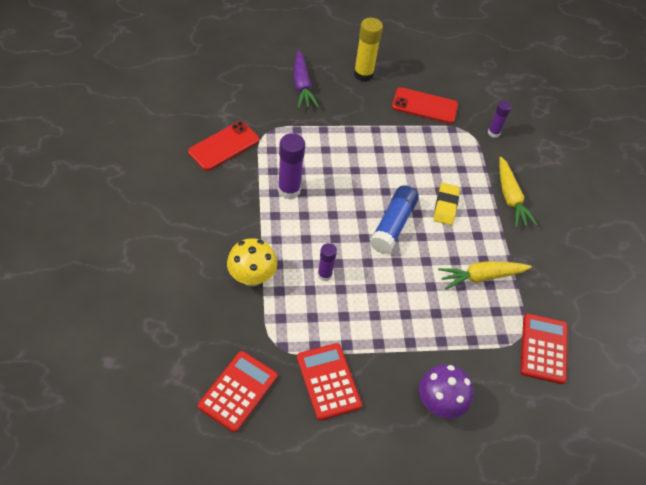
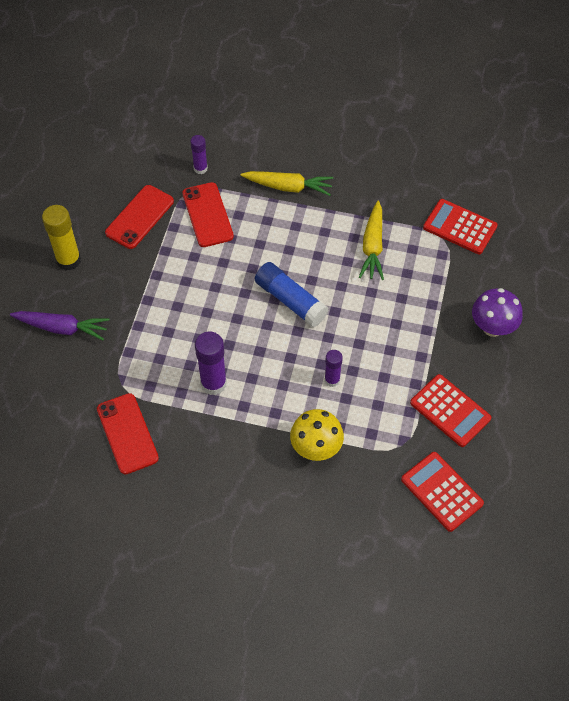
camera: 65 degrees left, 5 degrees up
(328, 381) = (450, 411): red calculator -> red calculator turned 135 degrees counterclockwise
(445, 206) = (281, 246): yellow eraser -> none
(450, 148) = (207, 215): none -> red phone

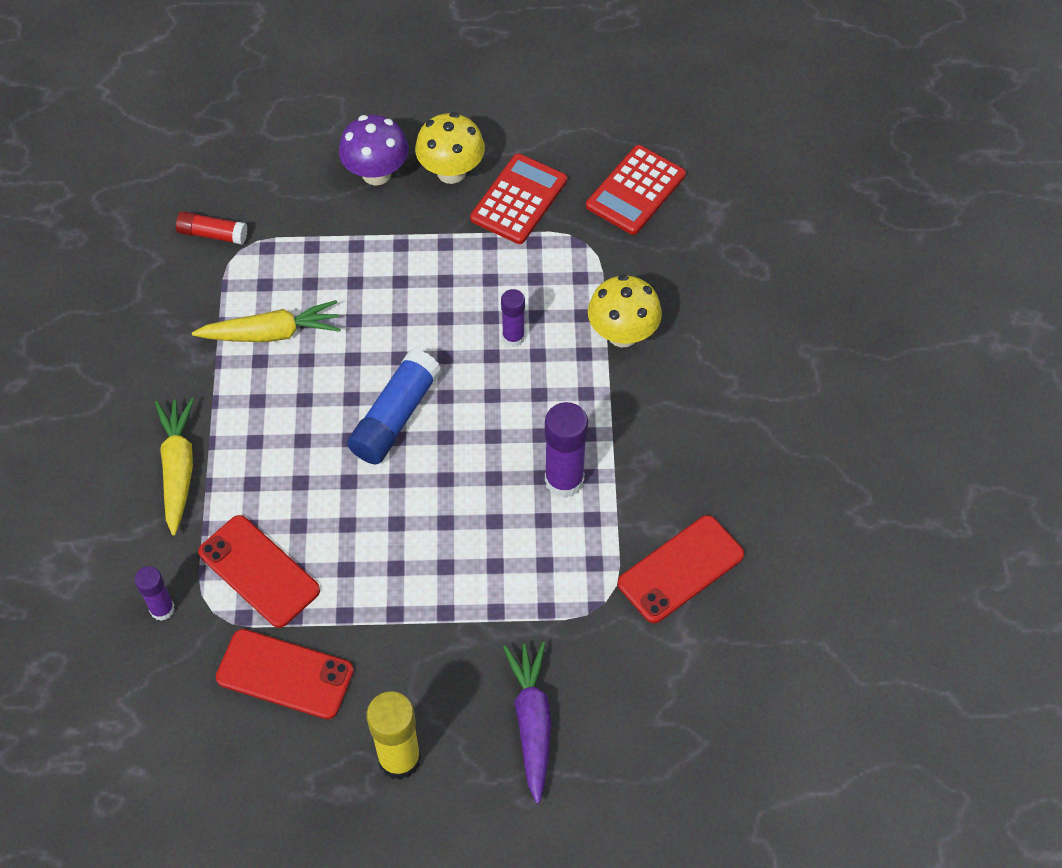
camera: 105 degrees left, 0 degrees up
(207, 215) = (259, 571): red phone -> red phone turned 75 degrees clockwise
(460, 227) = (213, 234): red calculator -> red glue stick
(485, 373) = (451, 172): none -> yellow mushroom

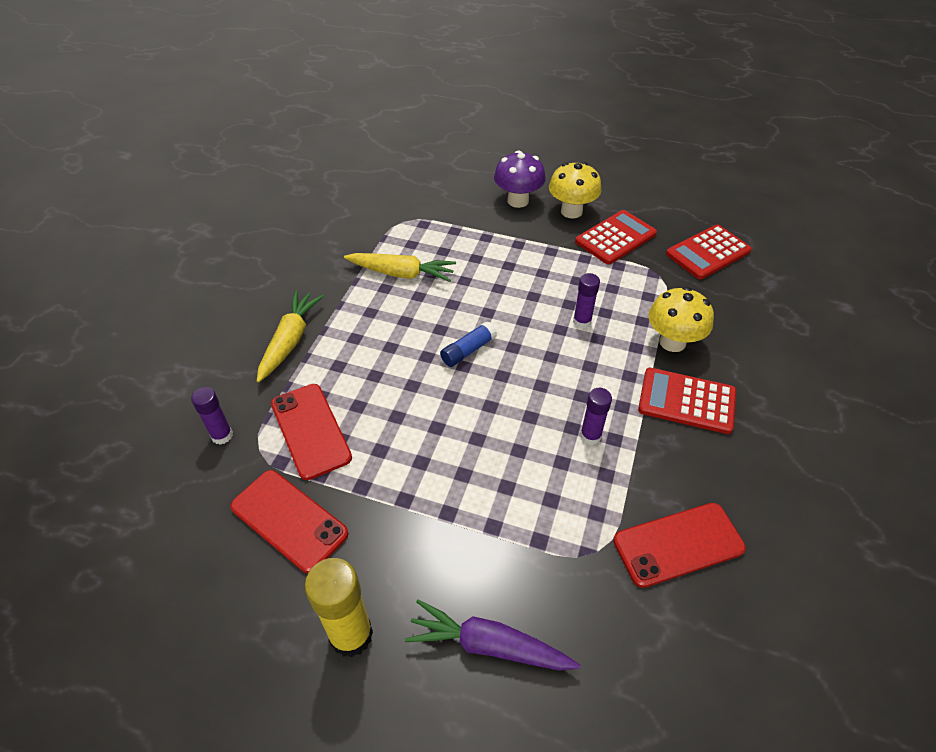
camera: 20 degrees right, 10 degrees down
(213, 234) = (391, 208): red glue stick -> none
(395, 416) = (468, 350): blue glue stick -> blue glue stick, size x0.60
(532, 723) = (489, 645): purple carrot -> purple carrot turned 90 degrees counterclockwise
(564, 480) = (590, 436): purple glue stick -> purple glue stick, size x0.60
(654, 406) = (686, 401): none -> red calculator

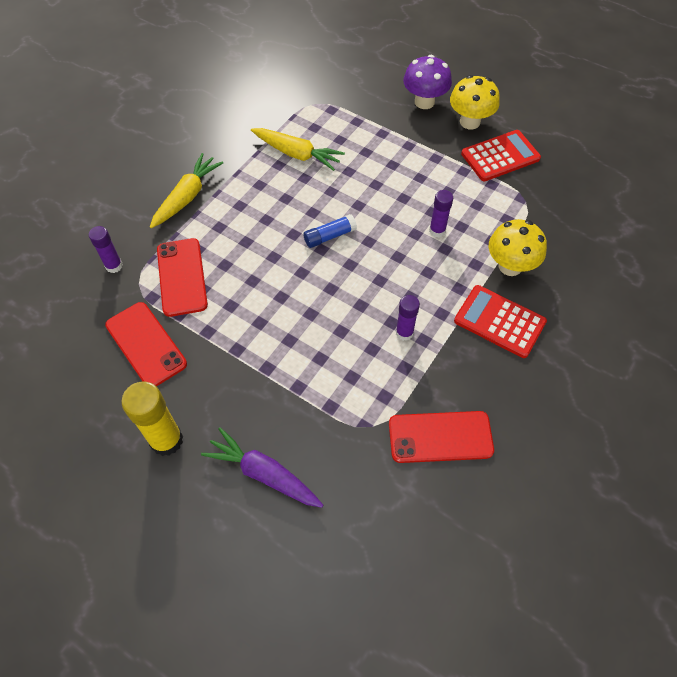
camera: 15 degrees right, 10 degrees up
(708, 253) = (581, 188): red calculator -> none

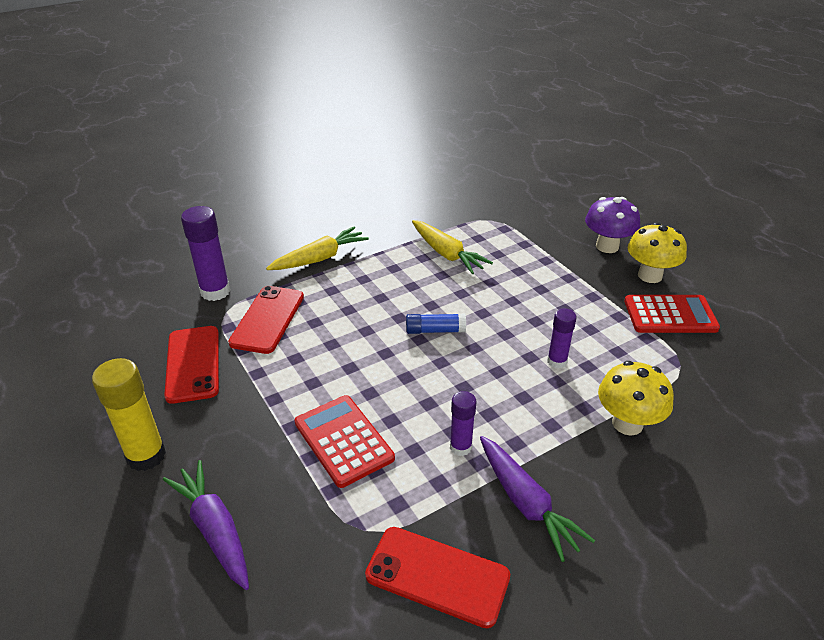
camera: 25 degrees right, 20 degrees down
(114, 266) = (215, 291): purple glue stick -> purple glue stick, size x1.67
(471, 358) = (525, 502): none -> purple carrot
(499, 321) = (583, 476): red calculator -> red calculator (343, 440)

